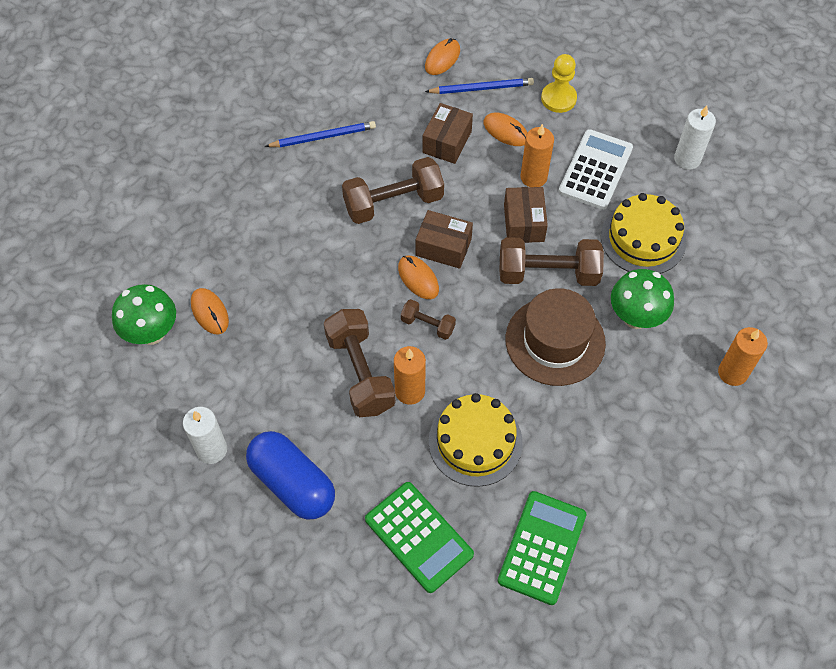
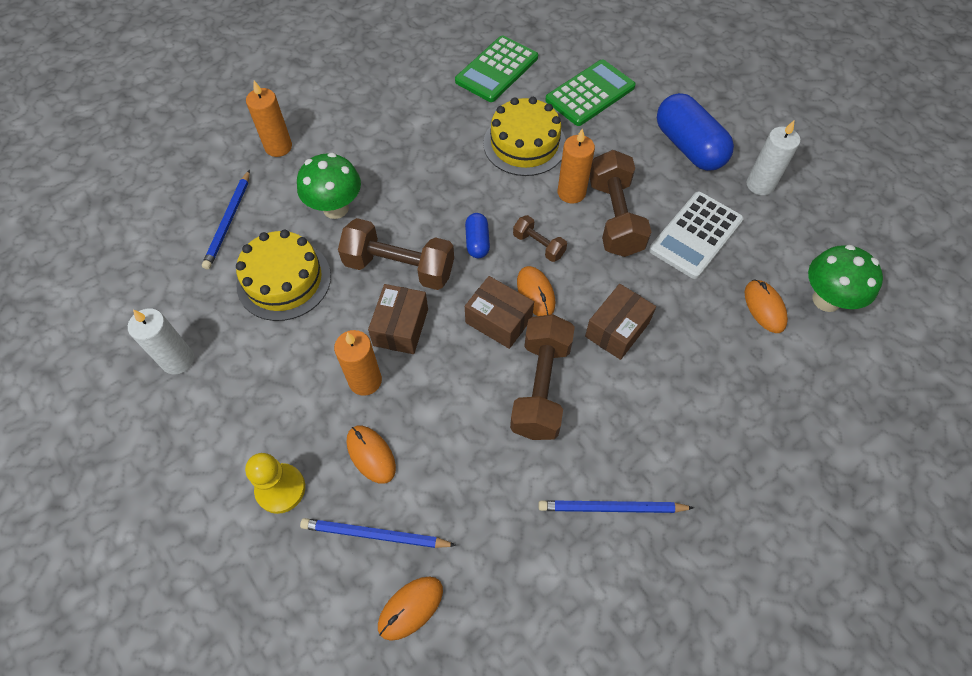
camera: 165 degrees left, 0 degrees up
(393, 203) = (540, 387): brown dumbbell -> brown dumbbell turned 75 degrees counterclockwise
(419, 537) = (590, 93): green calculator -> green calculator turned 75 degrees clockwise
(447, 142) = (451, 457): brown box -> brown box (617, 329)
(486, 315) = (477, 242): none -> blue capsule
(555, 341) = (421, 205): brown hat -> none
(595, 170) = (289, 372): white calculator -> white calculator (696, 235)
(727, 280) = (229, 221): none -> blue pencil

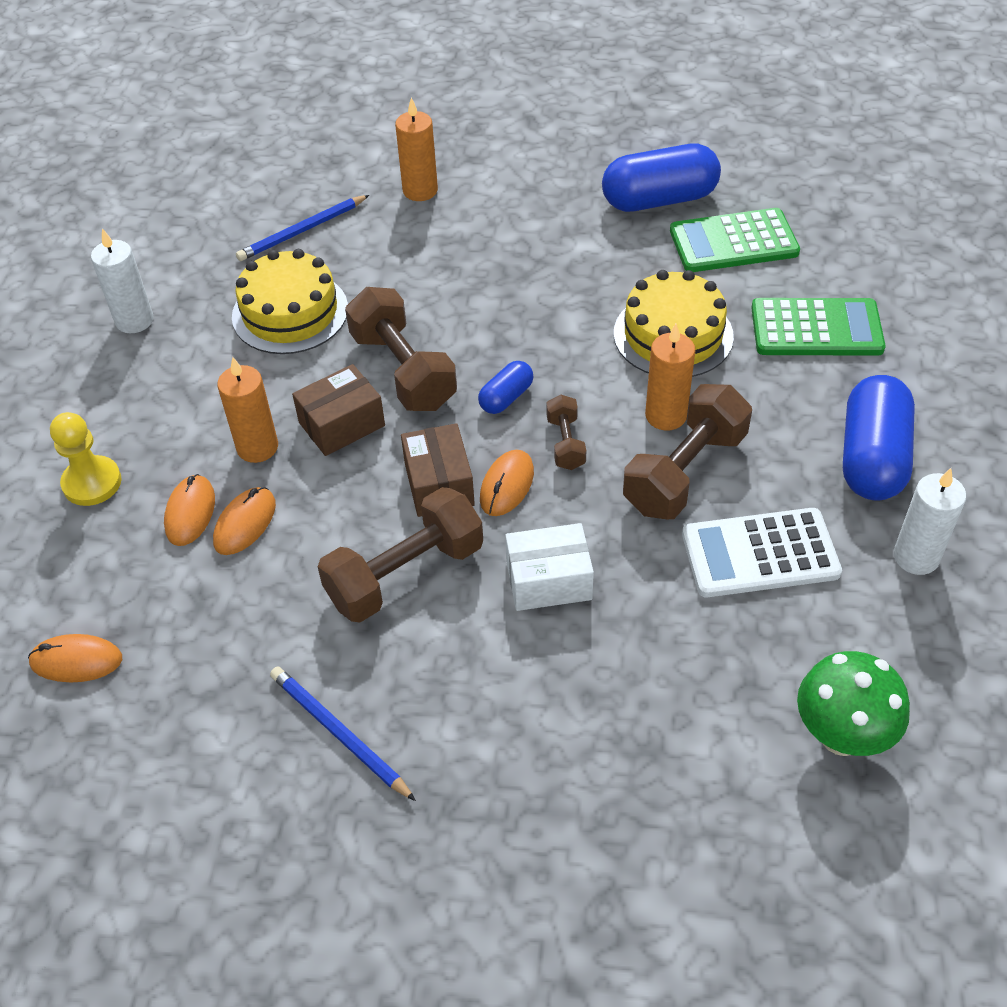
camera: 45 degrees right, 10 degrees down
(335, 208) = (408, 278): green mushroom -> none
(375, 535) = (117, 579): blue pencil -> none
(429, 68) = (659, 199): none -> blue capsule
(617, 329) = (548, 580): brown box -> white box
(764, 307) = (749, 685): orange mouse -> orange mouse (245, 523)

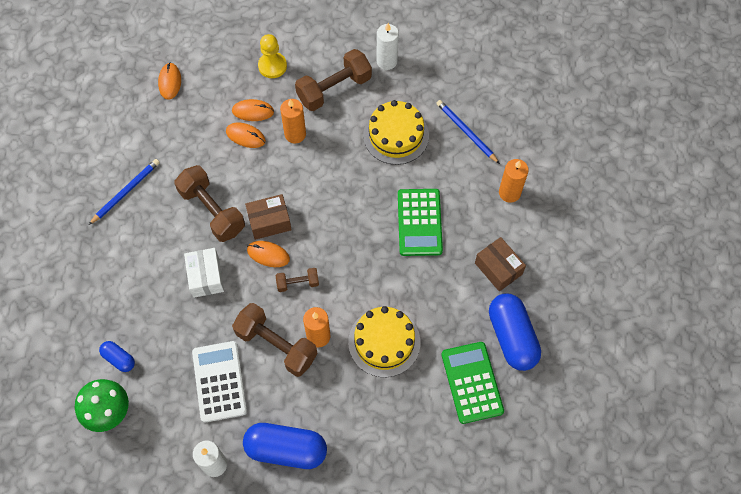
camera: 85 degrees right, 15 degrees up
(342, 424) = (311, 171): brown box -> brown box (498, 268)
(403, 370) = (351, 197): brown dumbbell -> brown dumbbell (334, 89)
(506, 397) = (331, 251): blue capsule -> blue capsule (119, 359)
(816, 328) = (392, 428): green calculator -> green calculator (419, 222)

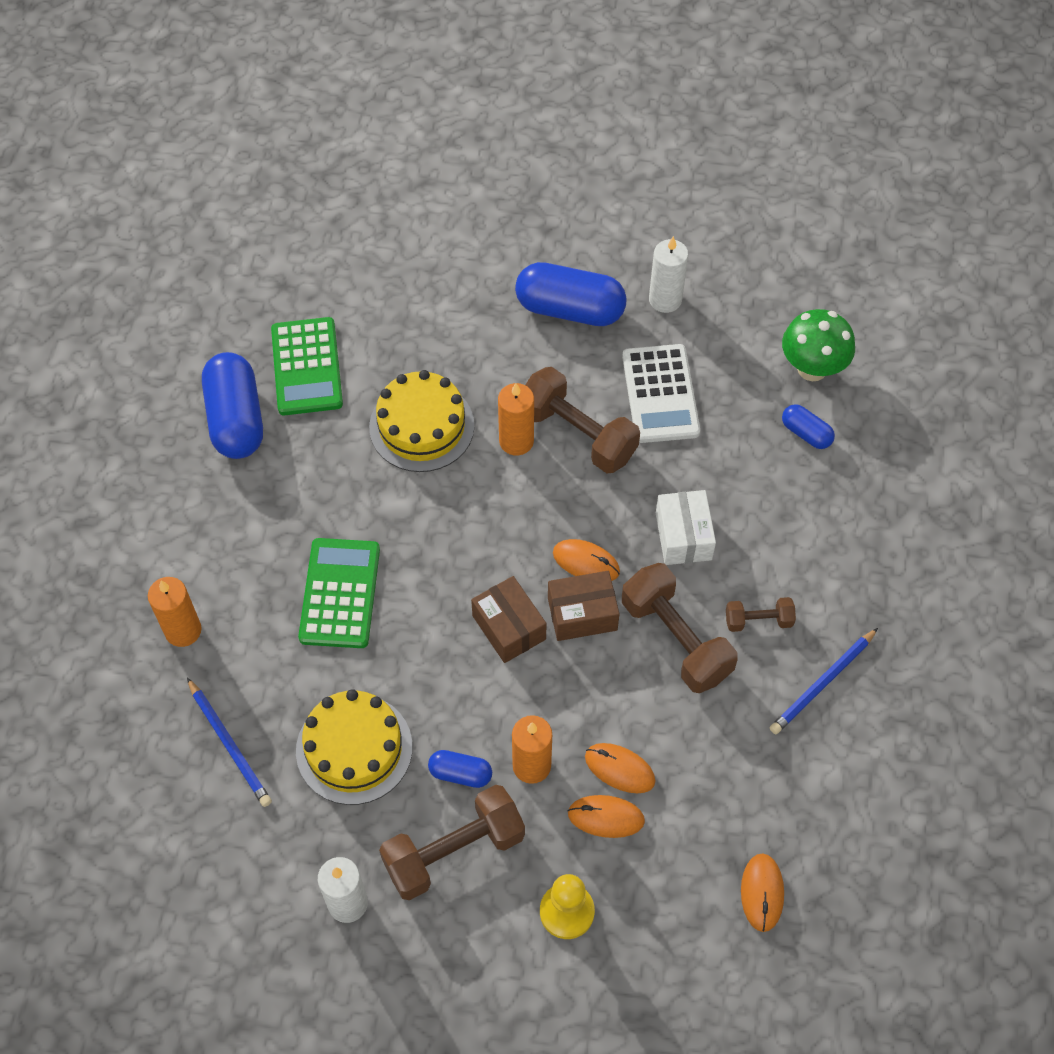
camera: 175 degrees left, 5 degrees down
(298, 283) = (542, 516): brown dumbbell -> brown dumbbell (758, 620)
(334, 127) = (460, 773): none -> blue capsule
(498, 268) = (232, 514): brown box -> brown box (509, 627)

